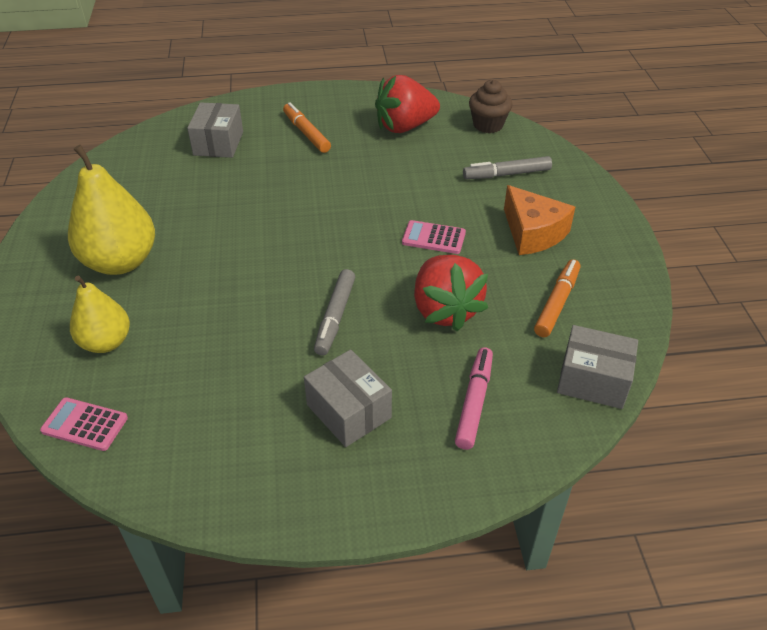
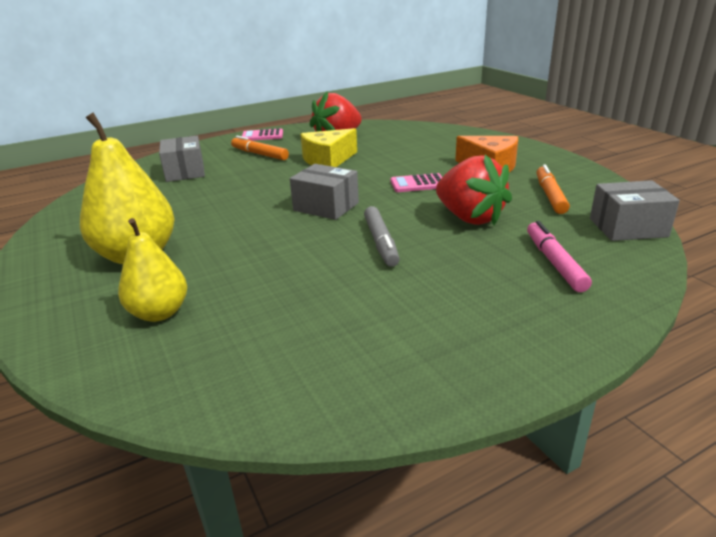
camera: 20 degrees left, 15 degrees down
(84, 424) = (177, 384): pink calculator -> pink calculator (262, 136)
(348, 411) = (453, 296): grey box -> grey box (326, 207)
(369, 165) = (328, 160): none -> yellow cheese
(488, 125) = (399, 127): brown cupcake -> none
(507, 174) = (439, 145): grey marker -> none

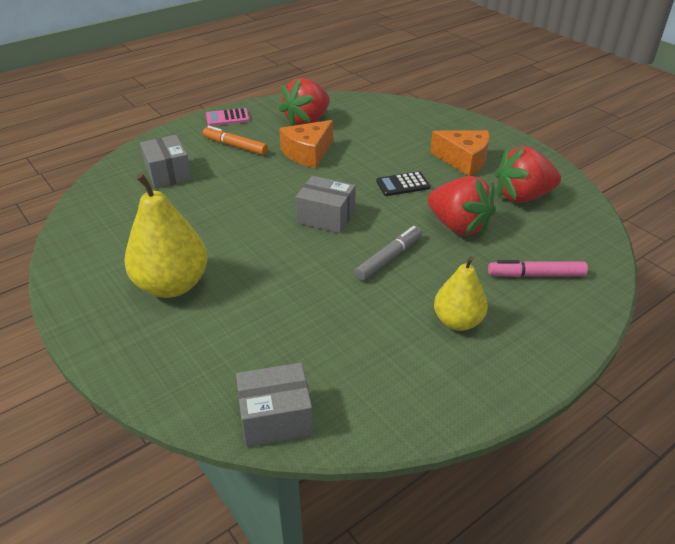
camera: 10 degrees left, 10 degrees up
(159, 313) = (223, 348): yellow pear -> yellow pear (457, 321)
(328, 160) = (308, 153): yellow cheese -> orange cheese
(381, 242) = (388, 258): grey marker -> grey marker turned 120 degrees counterclockwise
(418, 184) = (403, 185): pink calculator -> black calculator
(550, 196) = (522, 197): orange marker -> red strawberry
(554, 263) = (536, 275): pink marker -> pink marker turned 75 degrees counterclockwise
(627, 227) = (590, 232): grey box -> grey box (275, 418)

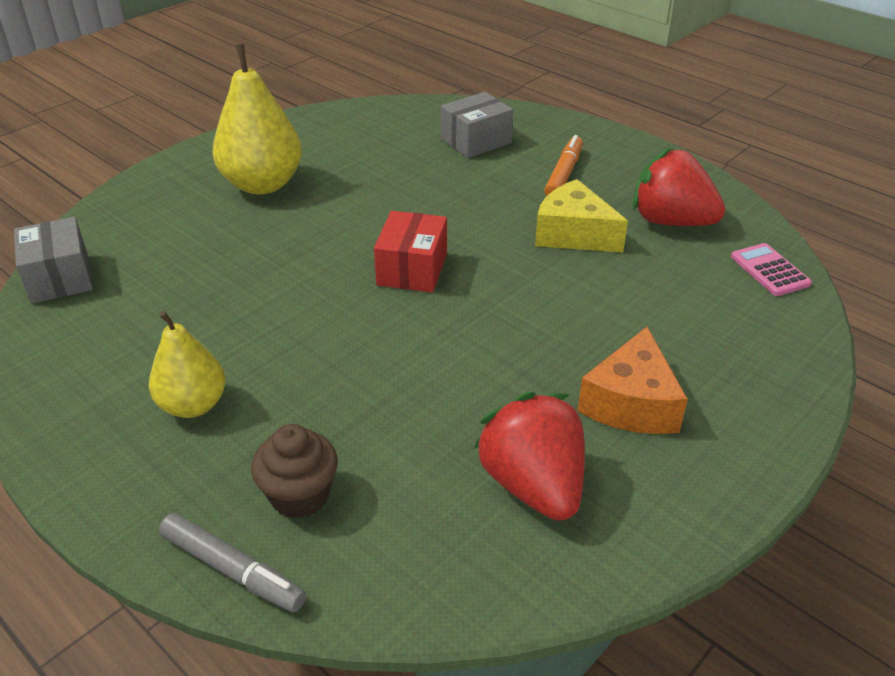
camera: 80 degrees right, 0 degrees up
(227, 118) = (638, 155): pink calculator -> pink calculator (769, 270)
(308, 153) = (573, 234): orange cheese -> yellow cheese
(326, 217) = (412, 269): grey box -> red box
(388, 258) = (325, 333): grey marker -> grey marker (232, 569)
(403, 185) = (520, 334): black calculator -> none
(458, 226) = (418, 400): red strawberry -> none
(536, 275) = (300, 495): pink marker -> brown cupcake

